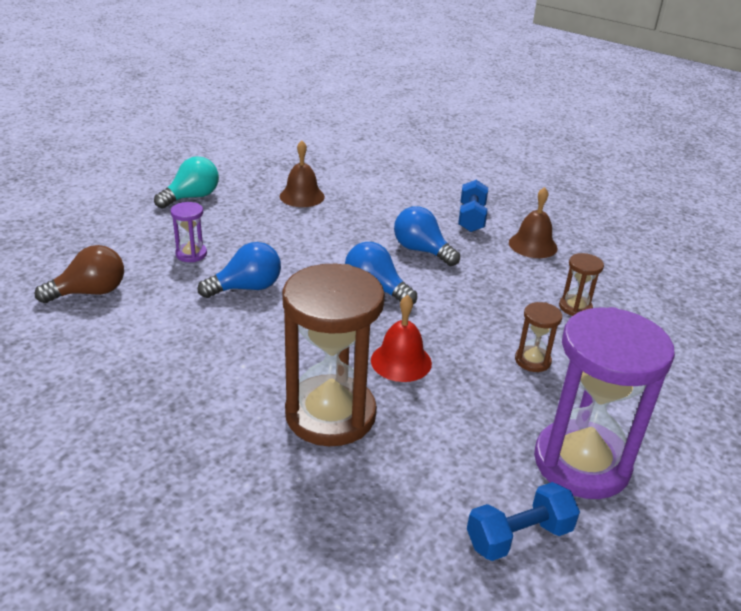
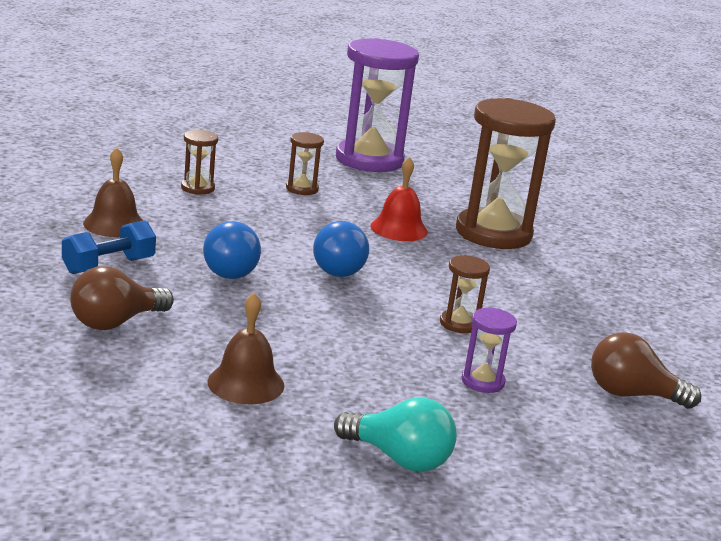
camera: 140 degrees left, 10 degrees down
(192, 197) = (399, 458): turquoise light bulb -> turquoise light bulb turned 150 degrees counterclockwise
(247, 288) = (459, 324): blue light bulb -> brown hourglass
(403, 194) = (115, 322): none -> brown light bulb
(519, 536) = (453, 164): blue dumbbell -> none

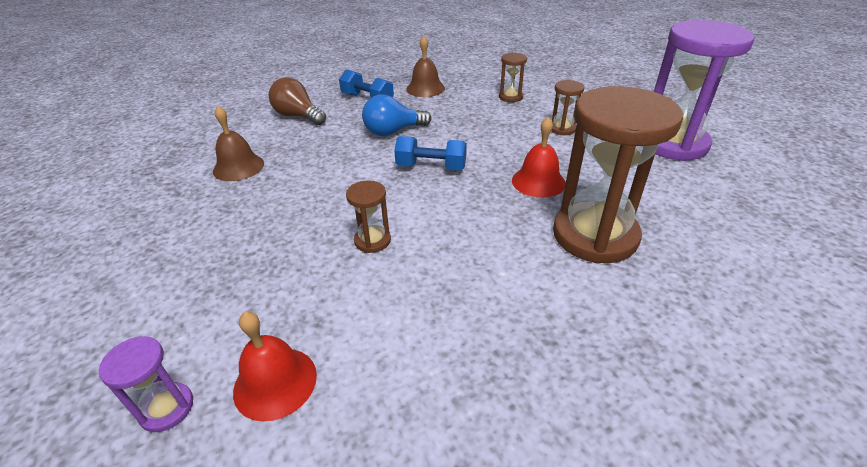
camera: 80 degrees right, 15 degrees up
(336, 268) = (431, 167): blue light bulb -> blue dumbbell
(399, 458) = (146, 242): turquoise light bulb -> none
(482, 381) = (271, 268): purple hourglass -> purple hourglass (167, 408)
(631, 394) = (275, 382): brown light bulb -> red bell

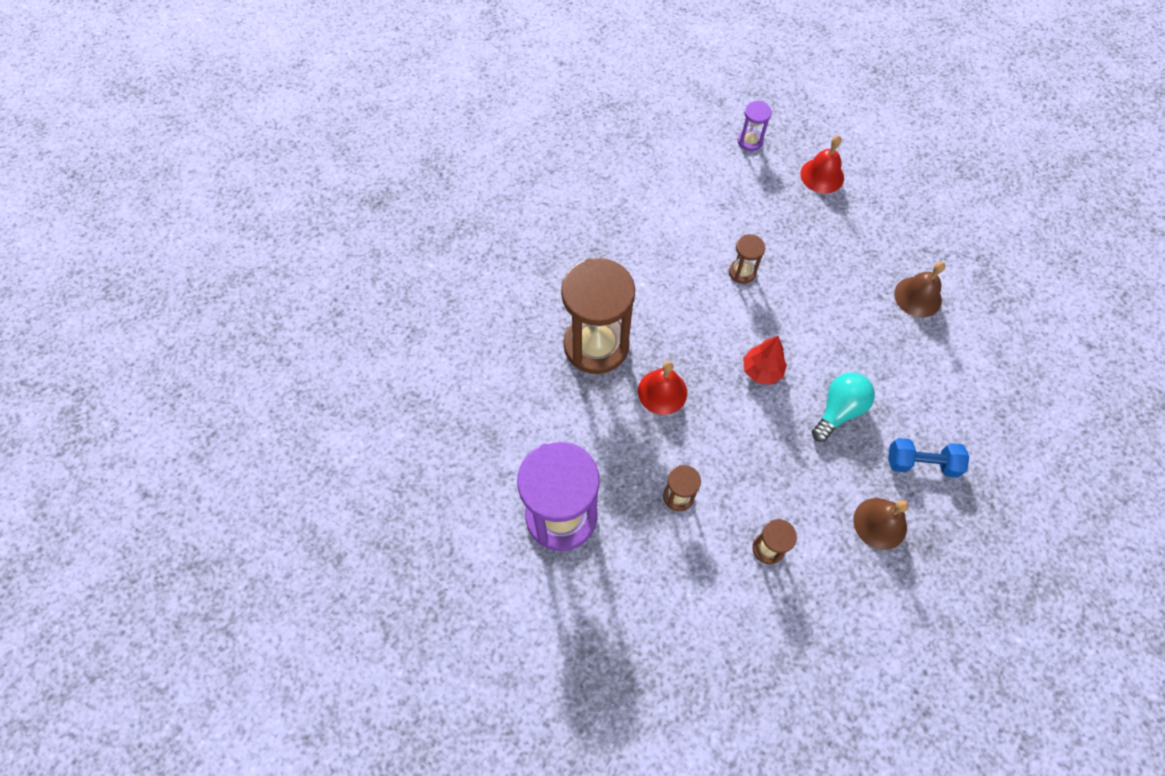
camera: 150 degrees right, 25 degrees up
(275, 382) = (714, 170): red bell -> red bell (822, 175)
(298, 116) = (956, 393): brown light bulb -> none
(393, 131) = (839, 410): blue light bulb -> turquoise light bulb
(431, 167) = (762, 370): blue dumbbell -> red tree

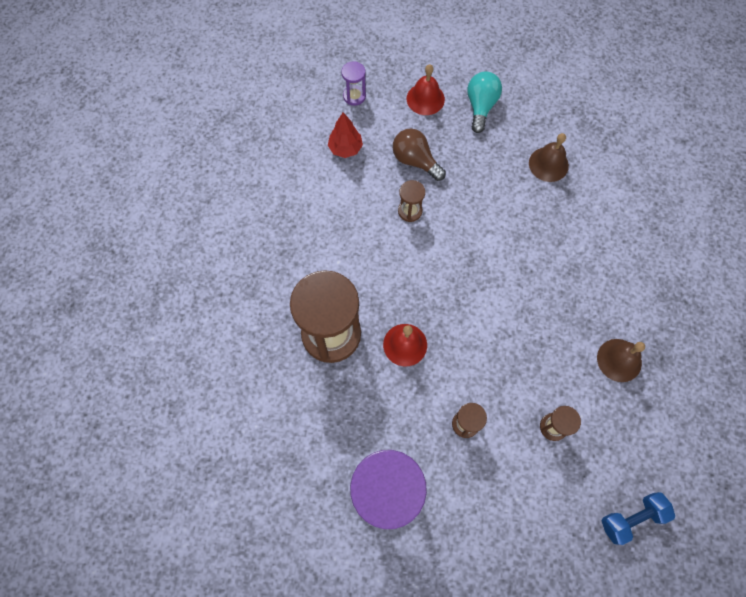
camera: 30 degrees left, 5 degrees up
(762, 370) = (469, 285): red tree -> red tree (345, 148)
(776, 228) = (415, 161): none -> brown light bulb
(839, 410) = (542, 287): turquoise light bulb -> turquoise light bulb (480, 106)
(921, 463) = (621, 296): blue dumbbell -> blue dumbbell (631, 518)

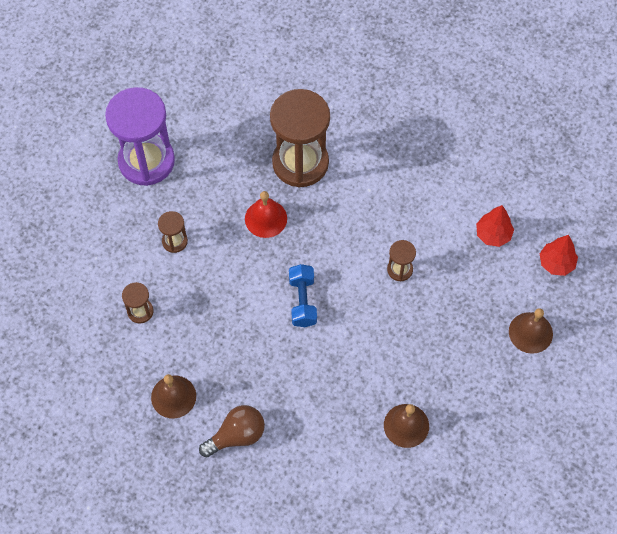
camera: 110 degrees right, 5 degrees down
(354, 96) = (556, 263): purple hourglass -> red tree
(415, 161) = (456, 295): brown light bulb -> brown light bulb (237, 436)
(425, 99) = (530, 332): red bell -> brown bell
(480, 106) = (502, 385): turquoise light bulb -> none
(631, 518) = (38, 341): blue dumbbell -> blue dumbbell (303, 301)

